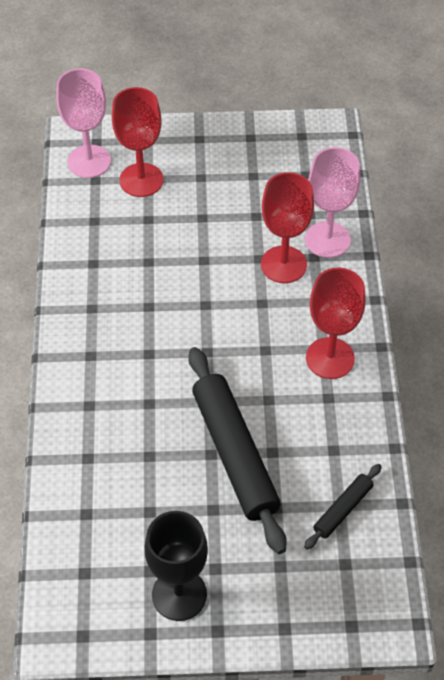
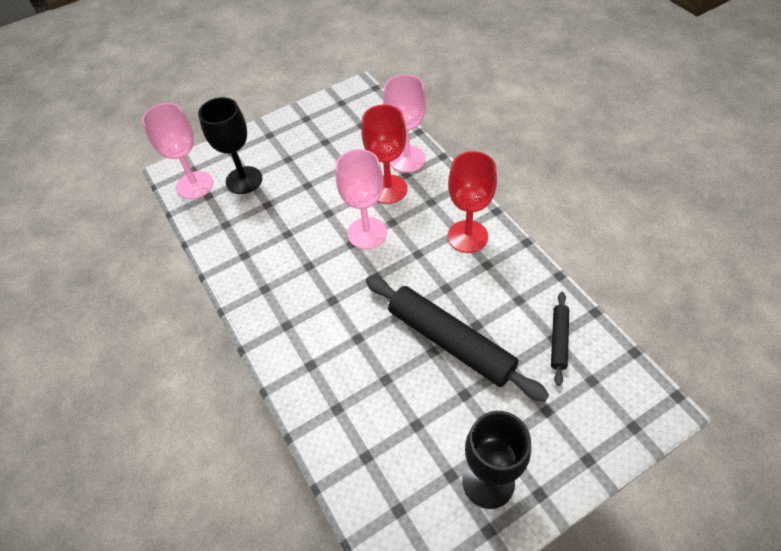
camera: 25 degrees left, 0 degrees up
(141, 180) = (244, 180): red goblet -> black goblet
(229, 302) = (367, 233): none -> pink goblet

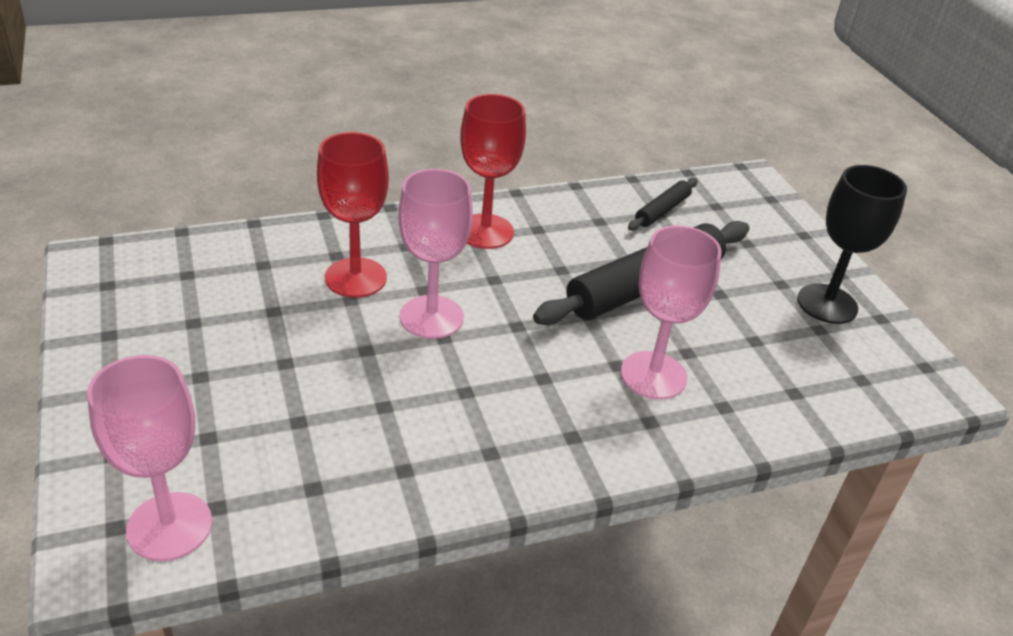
camera: 85 degrees left, 15 degrees down
(244, 180) = (212, 445): black goblet -> none
(407, 159) = (305, 246): pink goblet -> pink goblet (653, 375)
(558, 340) = (662, 211): black rolling pin -> black rolling pin turned 75 degrees counterclockwise

